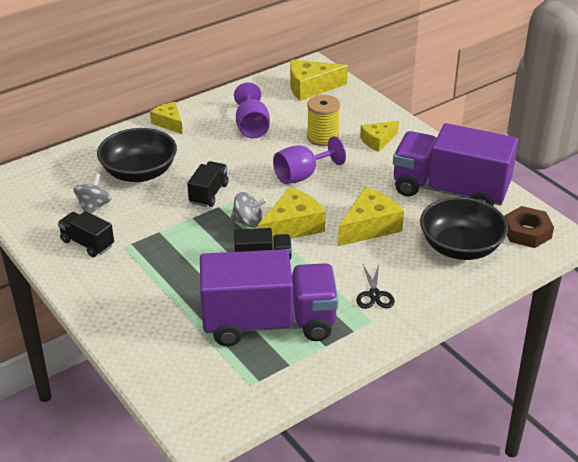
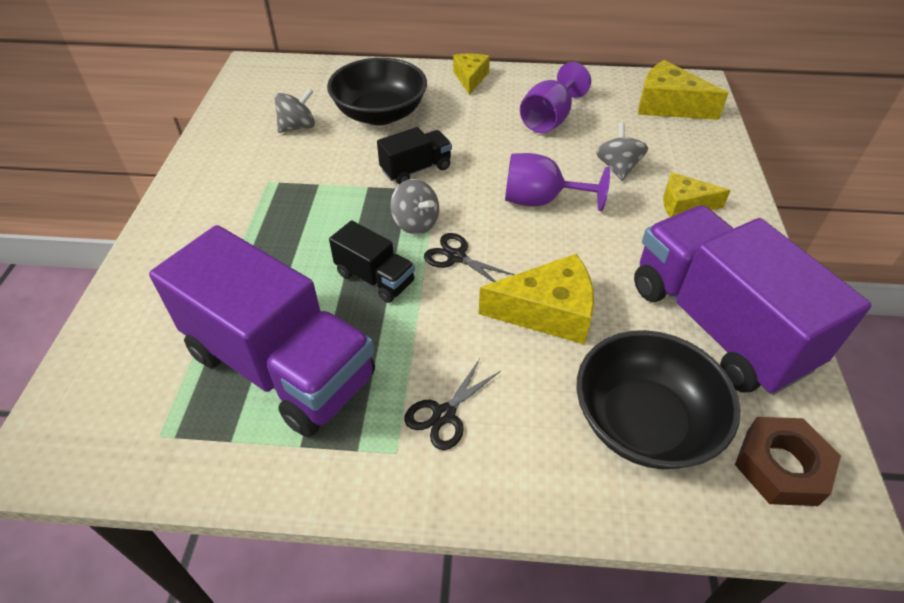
camera: 40 degrees right, 10 degrees up
(87, 243) = (243, 160): black truck -> none
(292, 226) = (456, 257): yellow cheese -> black scissors
(322, 137) = (617, 168): yellow spool -> grey spinning top

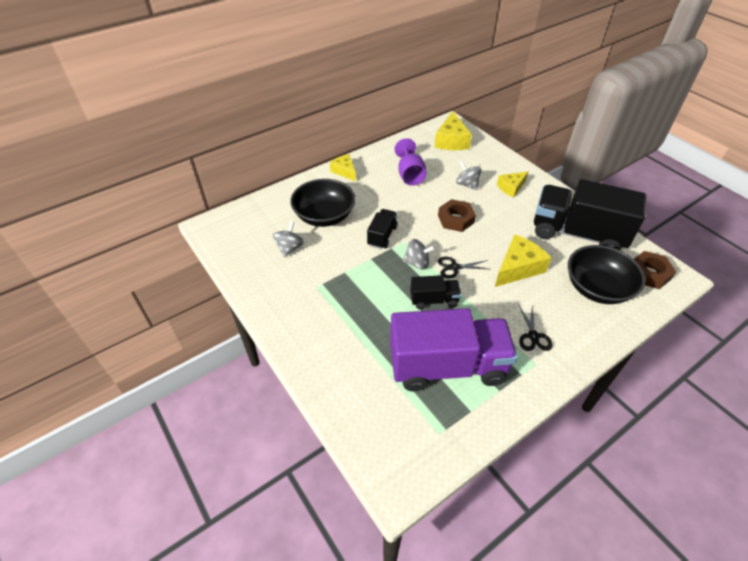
camera: 40 degrees left, 0 degrees up
(540, 201) = (455, 219): purple goblet -> brown nut
(668, 105) = (451, 141): yellow cheese -> yellow cheese turned 75 degrees counterclockwise
(717, 325) = (577, 234): purple truck -> black truck

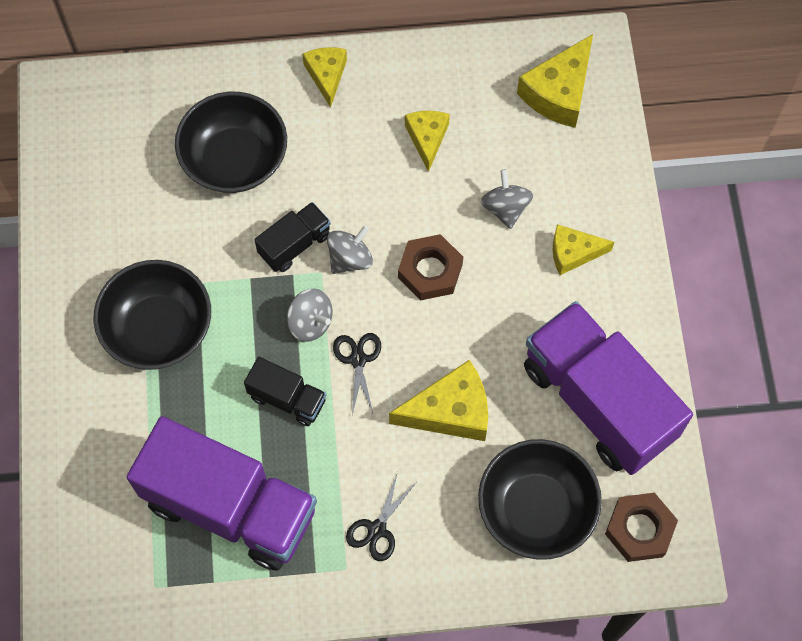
camera: 30 degrees right, 20 degrees up
(289, 248) = (148, 196): grey spinning top -> grey spinning top (350, 258)
(338, 301) = (158, 328): none -> black bowl
(410, 175) = (427, 138): purple goblet -> yellow cheese
(454, 267) = (358, 359): black scissors -> black scissors turned 60 degrees clockwise
(577, 234) = (598, 401): black truck -> purple truck

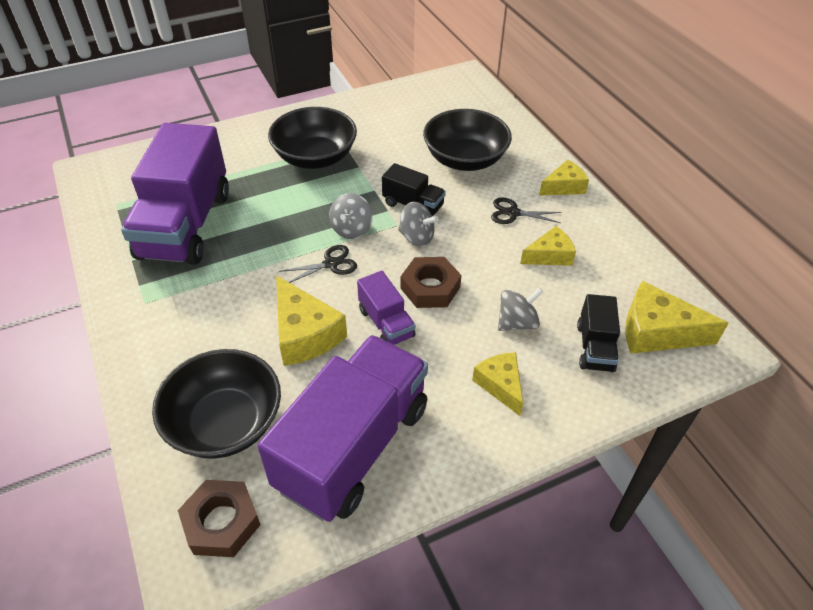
camera: 70 degrees right, 20 degrees down
(287, 398) = (283, 233): black truck -> black truck (595, 347)
(377, 529) = (183, 313): black scissors -> black scissors (513, 213)
(463, 329) = (386, 323): none -> purple truck

